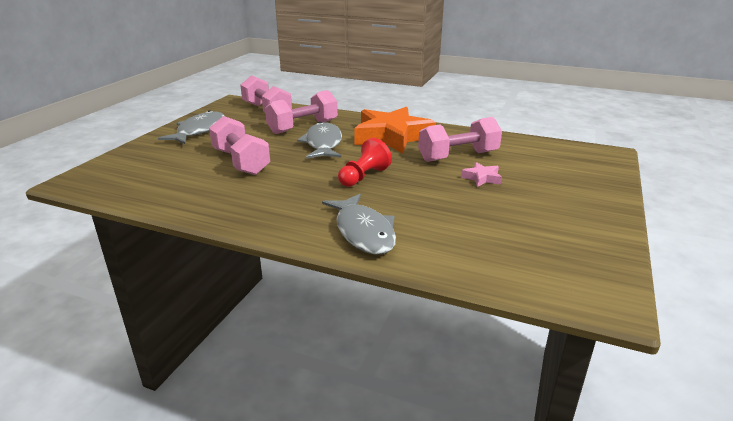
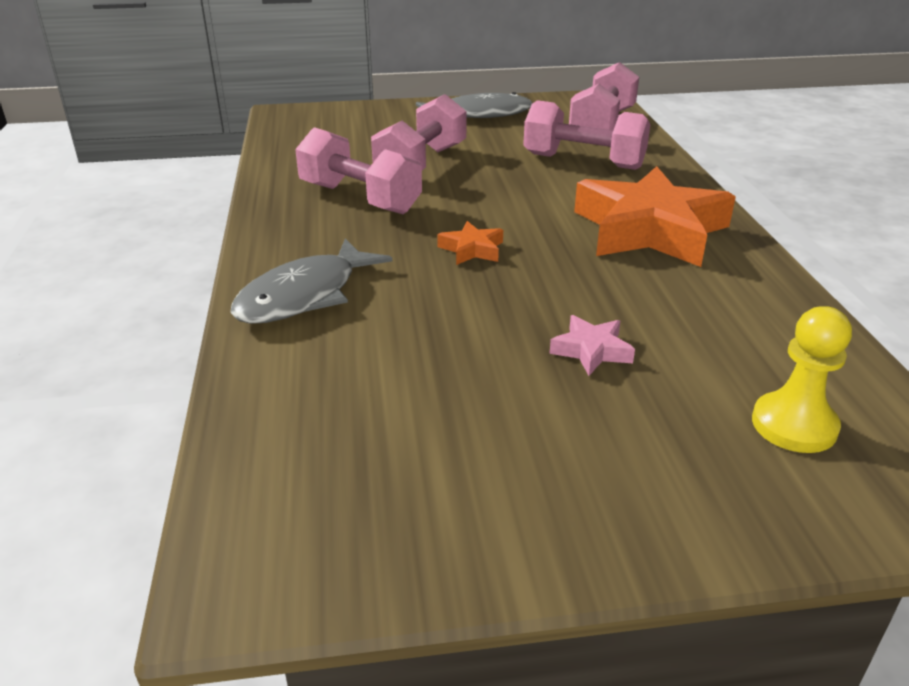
camera: 60 degrees right, 5 degrees up
(323, 144) = (545, 191): grey fish -> none
(363, 176) = (472, 249): red pawn -> orange star
(458, 156) = (655, 306): pink dumbbell -> pink dumbbell (359, 198)
(556, 161) = (794, 425): none -> yellow pawn

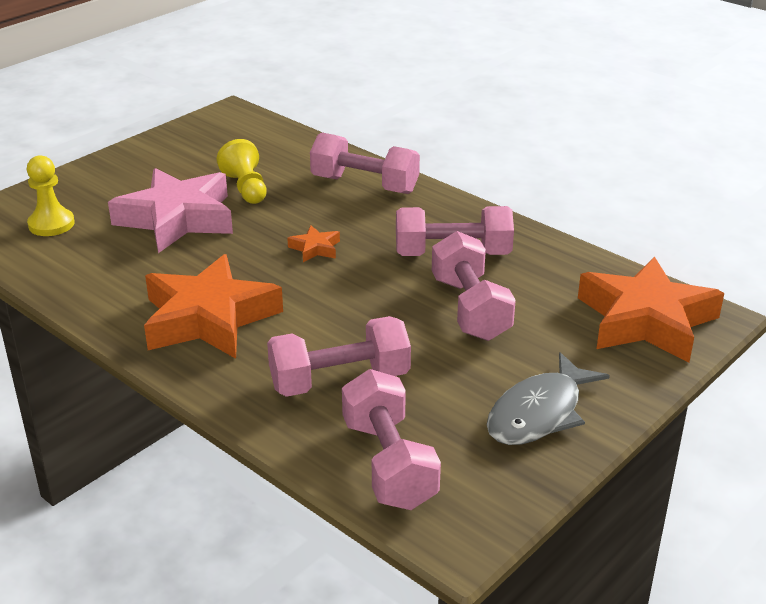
camera: 140 degrees right, 0 degrees up
(304, 296) = (364, 185): grey fish -> pink dumbbell
(324, 123) = (646, 320): none -> orange star
(449, 359) = (246, 188): none -> yellow pawn
(591, 350) = (177, 219): pink star -> pink star, size x2.43

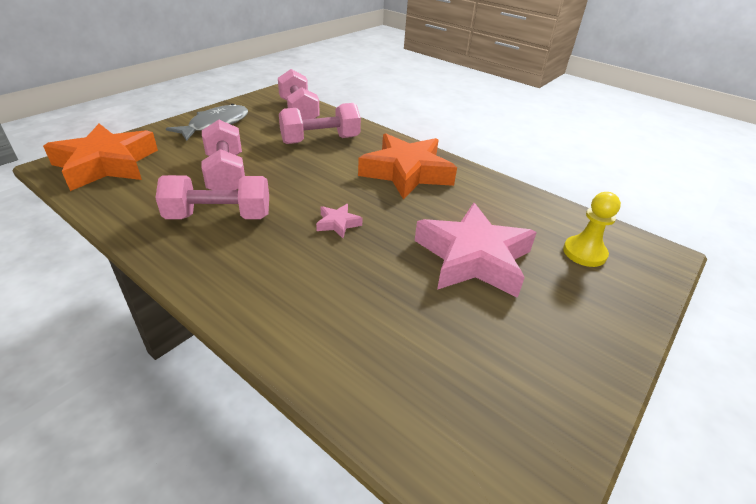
camera: 175 degrees right, 5 degrees up
(246, 188) = (420, 302): yellow pawn -> none
(315, 248) = (338, 224): orange star -> pink star
(364, 185) = (283, 307): pink dumbbell -> none

